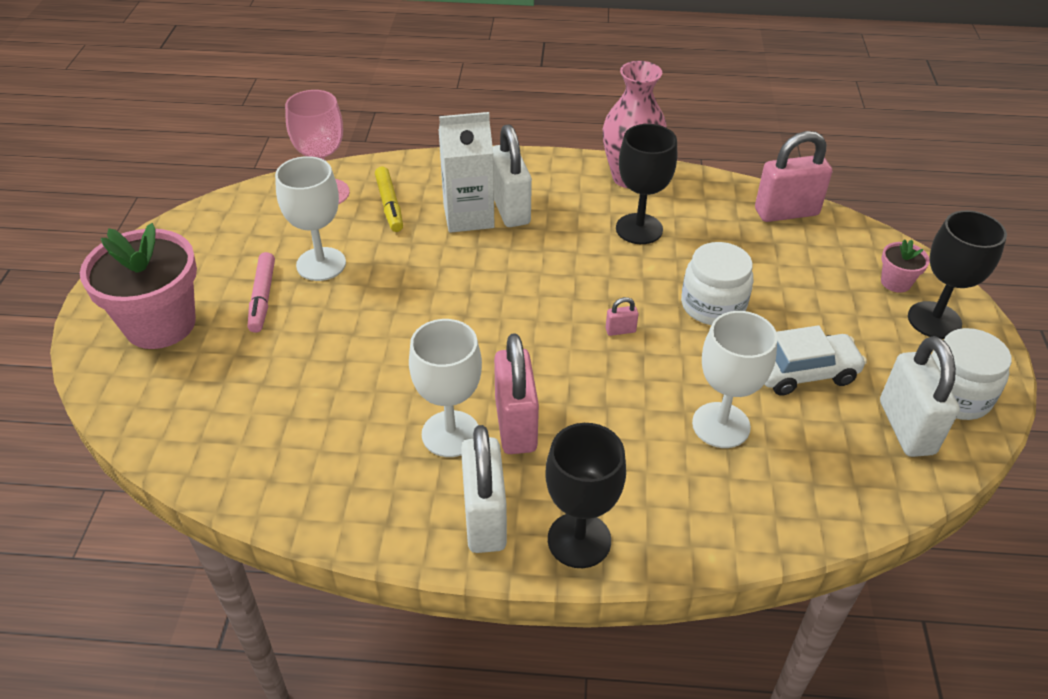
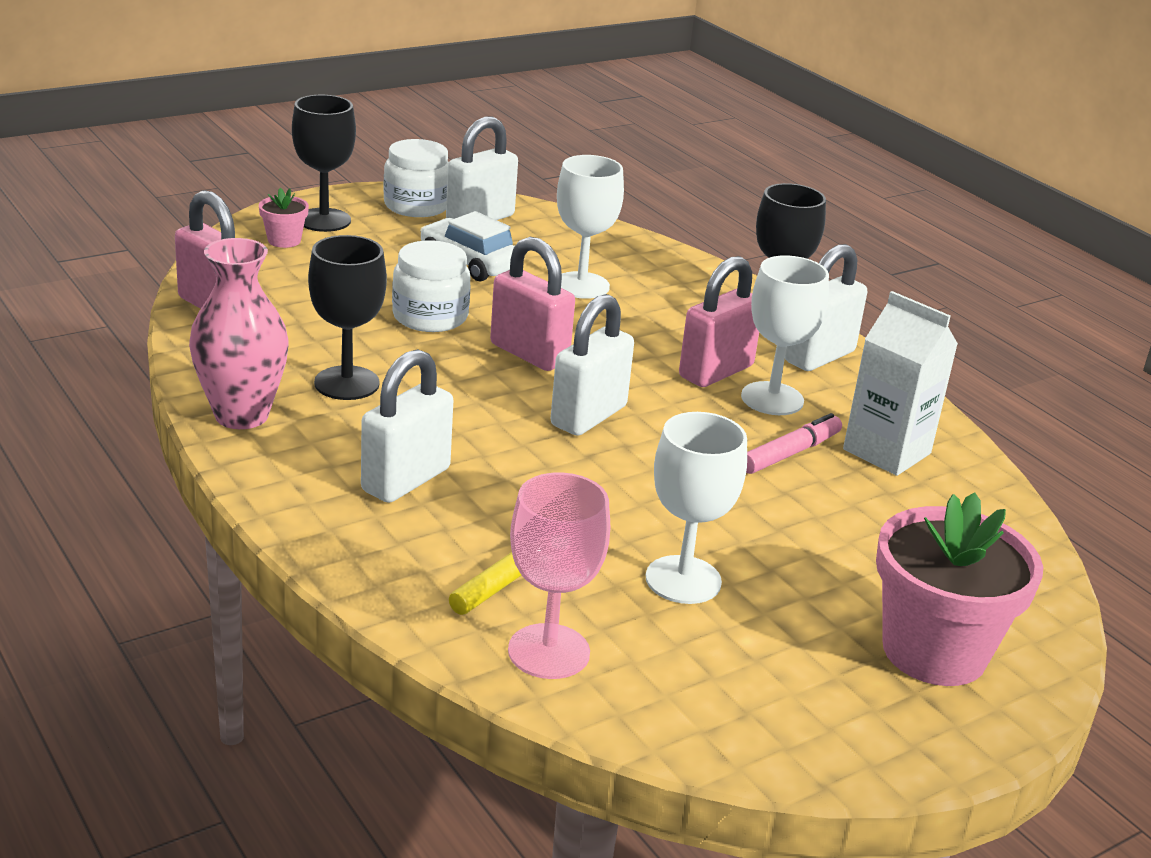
camera: 130 degrees left, 15 degrees down
(262, 298) = (791, 595): pink marker -> pink marker (790, 453)
(468, 216) = (457, 506): white carton -> white carton (886, 451)
(513, 316) = (588, 416): none -> white padlock
(620, 330) = (529, 354): pink padlock -> pink padlock, size x2.40

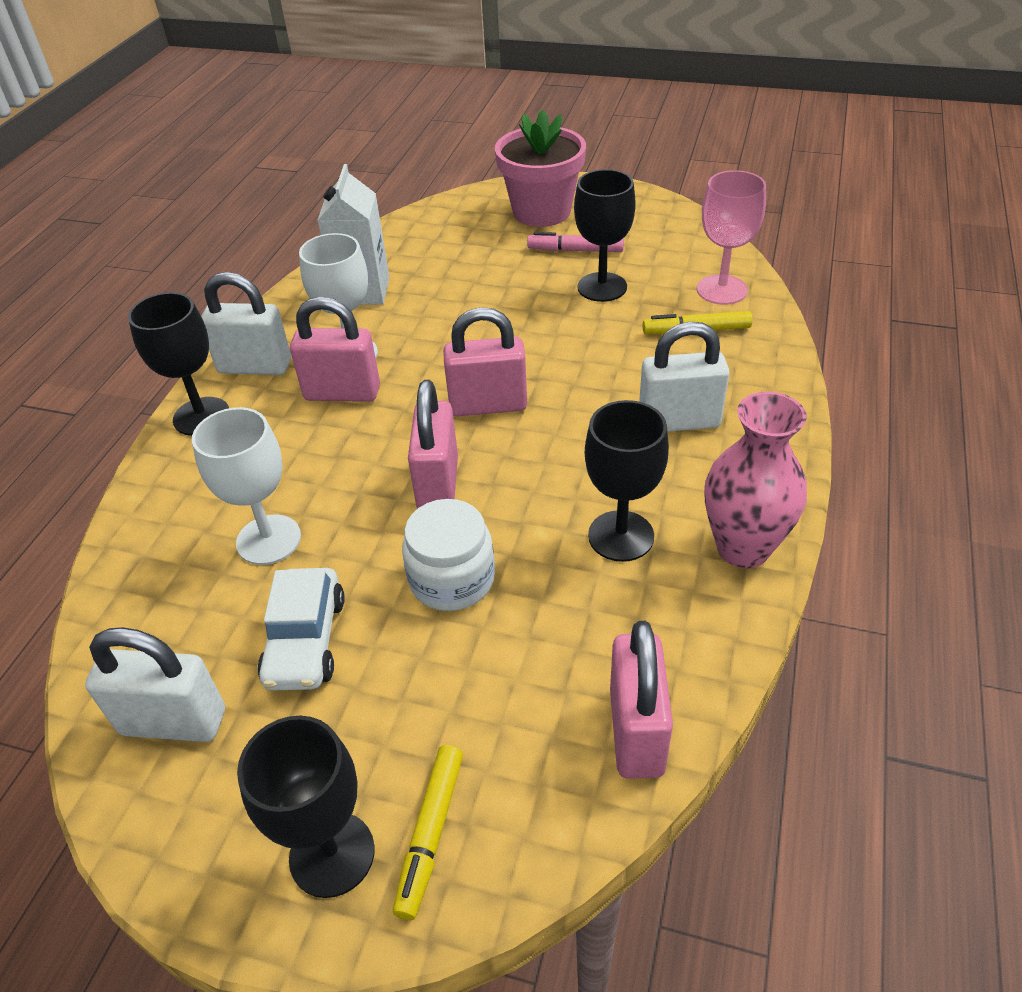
camera: 125 degrees left, 15 degrees up
(284, 240) = (430, 833): pink flower pot -> yellow marker
(416, 206) = (190, 808): white jar -> none
(588, 416) = (488, 405): white padlock -> pink padlock
(683, 580) = (602, 287): white goblet -> black goblet
(790, 453) = (416, 317): pink marker -> pink marker (575, 250)

